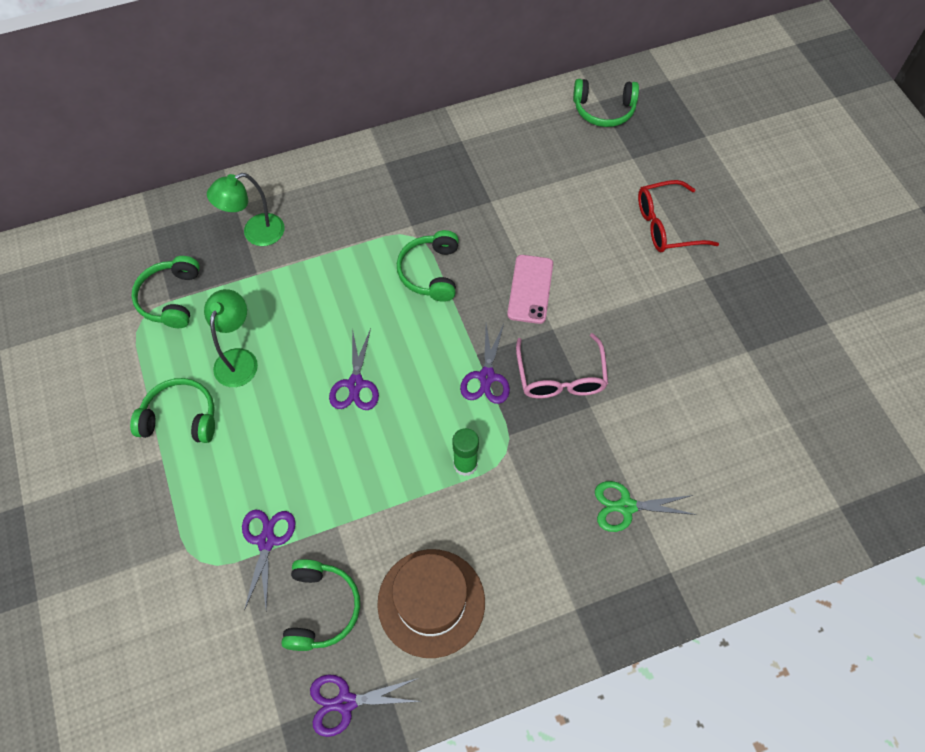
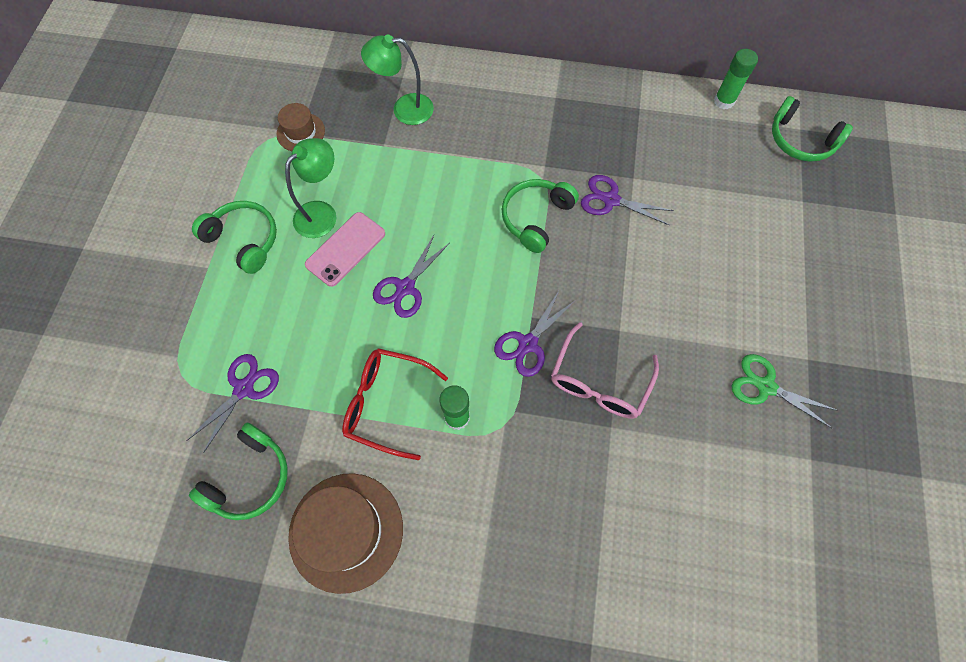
camera: 30 degrees right, 5 degrees up
(170, 298) = (301, 132): green headphones -> brown hat
(345, 702) = (216, 579): purple scissors -> purple scissors (611, 200)
(526, 104) = (724, 101): none -> green glue stick
(530, 289) = (621, 280): pink phone -> pink phone (346, 249)
(626, 506) = (586, 549): green scissors -> green scissors (765, 386)
(666, 225) = (798, 284): red glasses -> red glasses (386, 403)

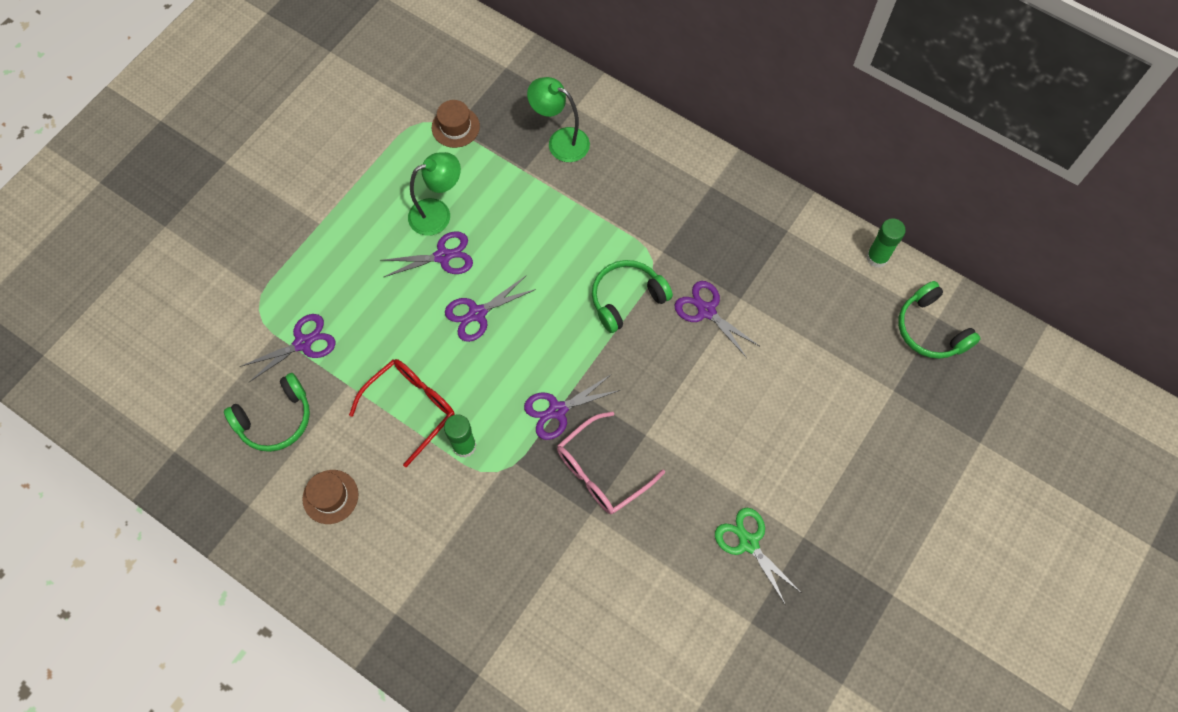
camera: 25 degrees right, 0 degrees up
(244, 240) = (361, 211): green headphones -> none
(346, 249) = (443, 256): pink phone -> purple scissors
(346, 531) = (330, 496): brown hat -> brown hat, size x0.55
(386, 403) = (411, 407): red glasses -> red glasses turned 90 degrees clockwise

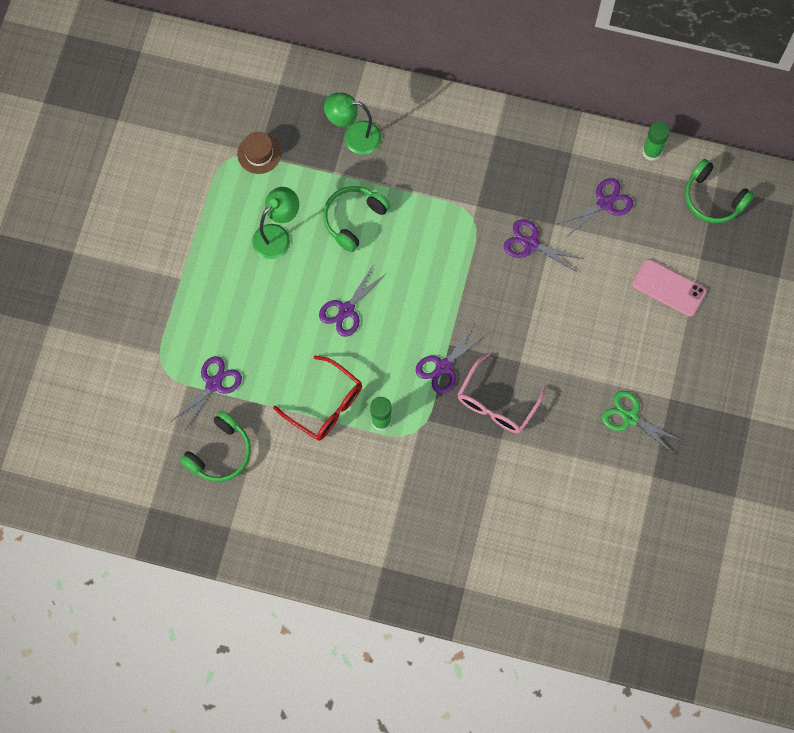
camera: 20 degrees left, 5 degrees up
(330, 496) = (292, 497): brown hat -> none
(411, 407) = (326, 405): red glasses -> red glasses turned 105 degrees clockwise
(443, 256) = (297, 271): purple scissors -> purple scissors (605, 203)
(626, 298) = (463, 255): green headphones -> green headphones (353, 219)
(846, 410) = (669, 288): none -> pink phone

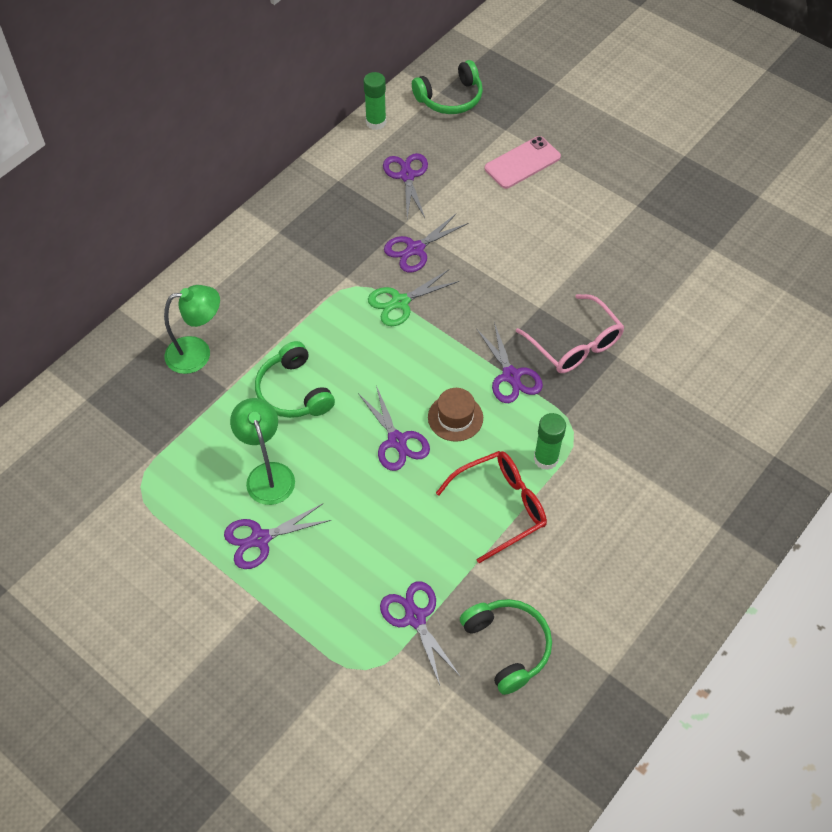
camera: 65 degrees left, 15 degrees down
(225, 256) = (260, 539): none -> purple scissors
(259, 154) = (155, 453): brown hat -> brown hat (455, 417)
(354, 137) = (198, 353): green lamp -> green lamp turned 135 degrees counterclockwise
(630, 417) = (643, 242): green scissors -> green scissors (400, 302)

